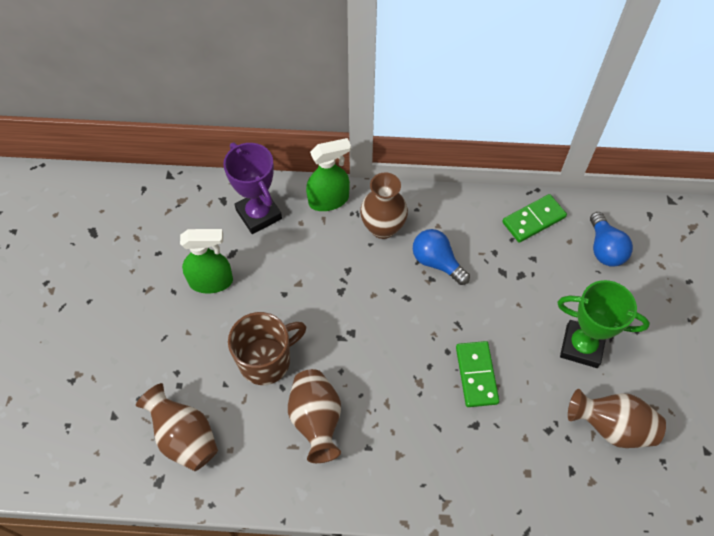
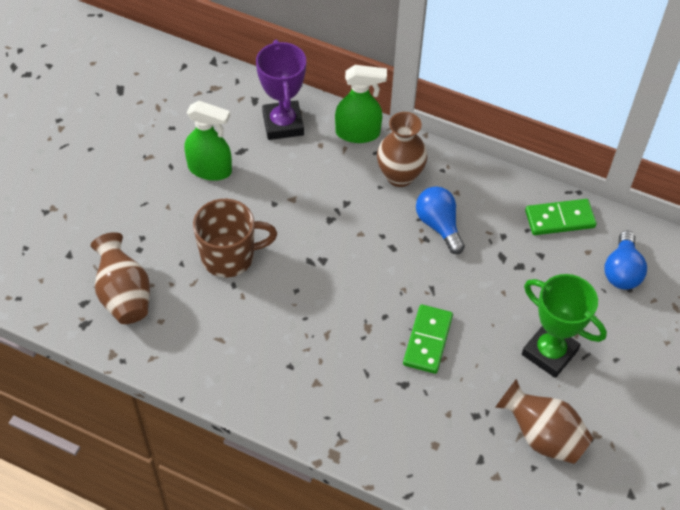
camera: 20 degrees right, 5 degrees down
(316, 420) = (252, 324): brown vase -> none

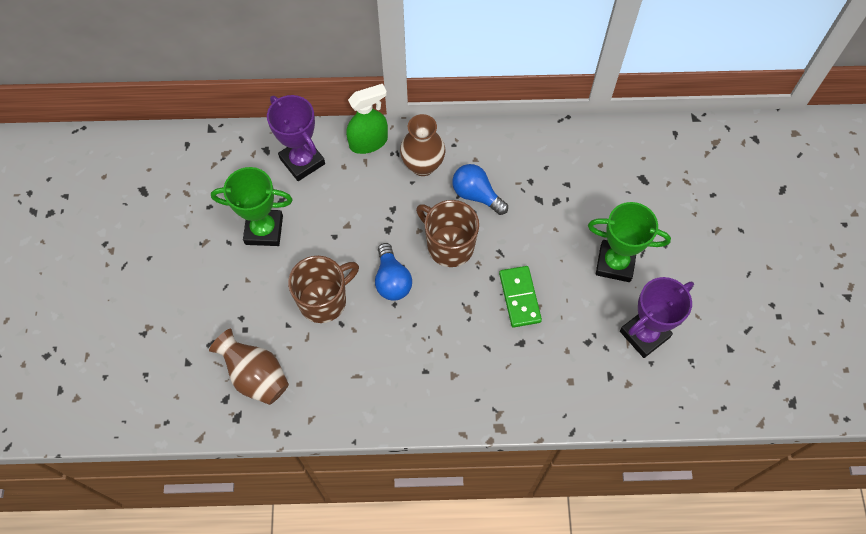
camera: 25 degrees left, 10 degrees up
(210, 169) = (264, 230): green spray bottle -> green trophy
(383, 260) = (449, 245): none -> brown mug
(542, 436) = (644, 334): brown vase -> purple trophy
(559, 219) = (565, 146): green domino -> none
(622, 271) = (633, 170): blue light bulb -> blue light bulb (392, 280)

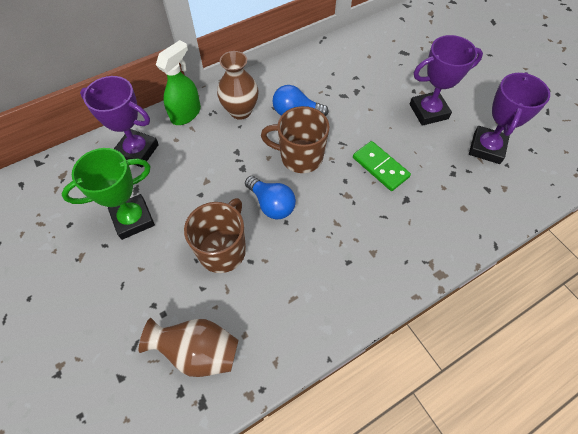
camera: 30 degrees left, 5 degrees down
(615, 263) = (428, 111): green trophy -> purple trophy

